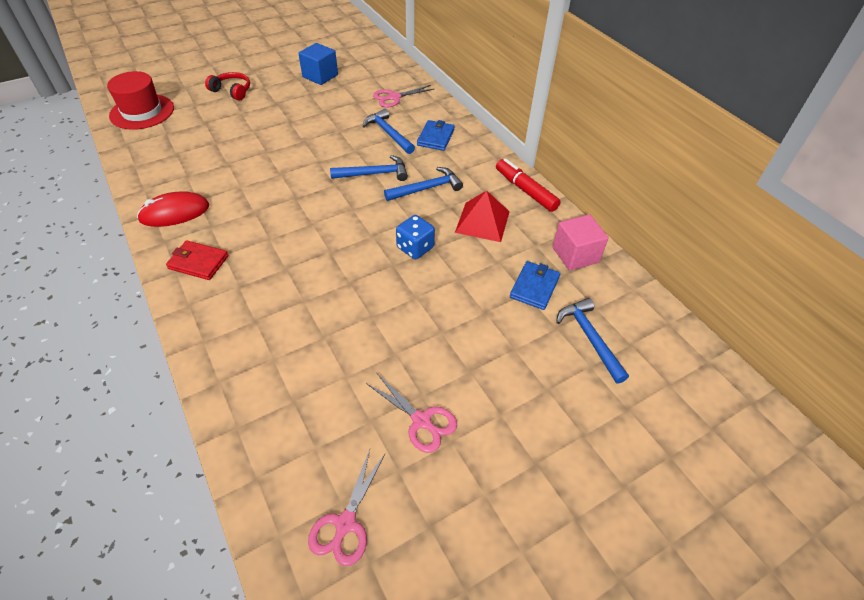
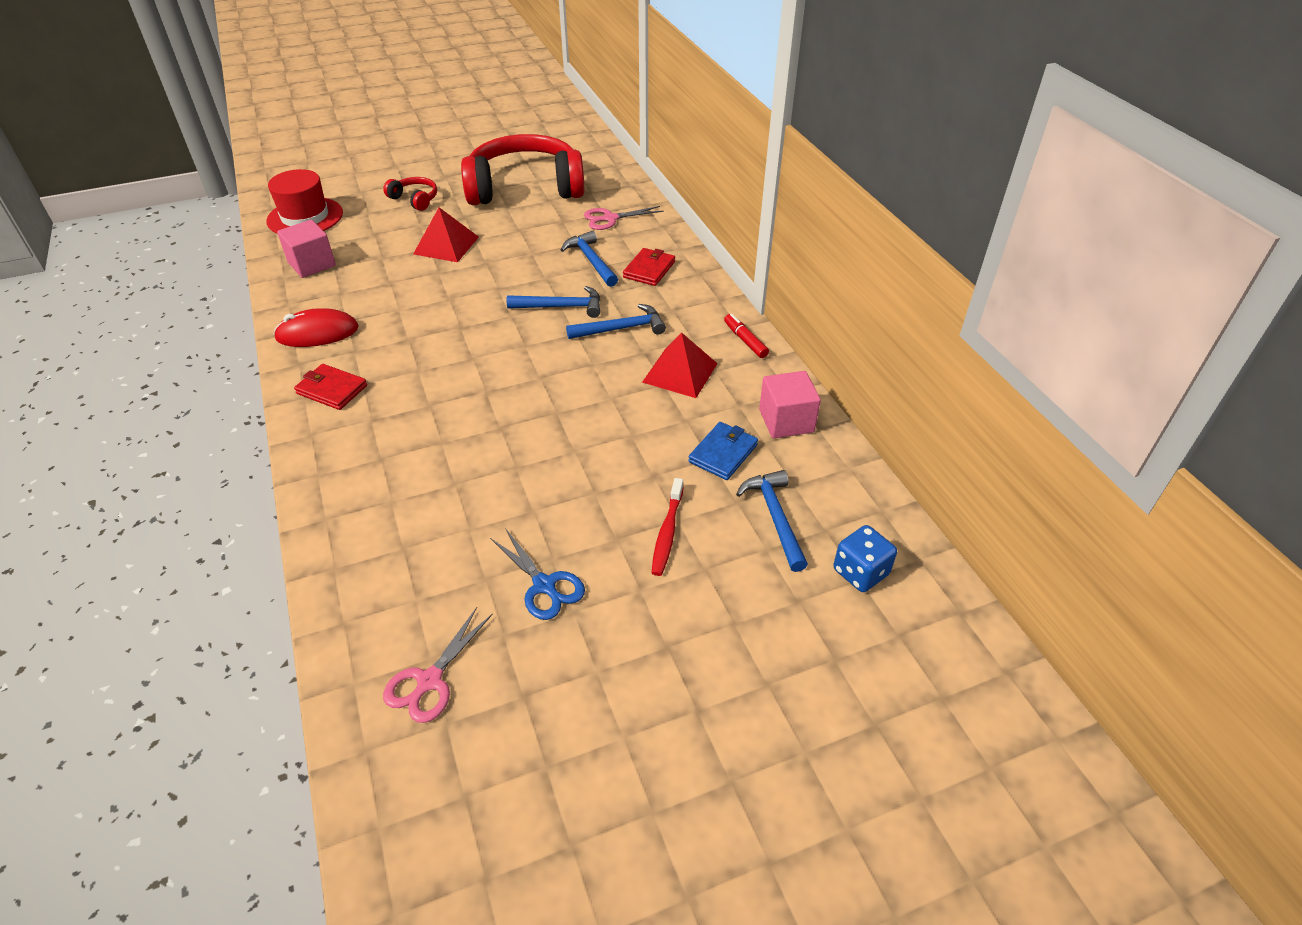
camera: 10 degrees right, 5 degrees down
(157, 152) = (312, 264): none -> pink cube
(267, 128) = (446, 245): none -> red pyramid
(320, 76) = (525, 187): blue cube -> red headphones
(415, 248) = (588, 395): blue dice -> blue dice (860, 572)
(421, 420) = (544, 585): pink scissors -> blue scissors
(436, 137) = (649, 269): blue wallet -> red wallet
(509, 361) = (667, 533): none -> red toothbrush
(525, 190) = (745, 340): red marker -> red marker, size x0.65

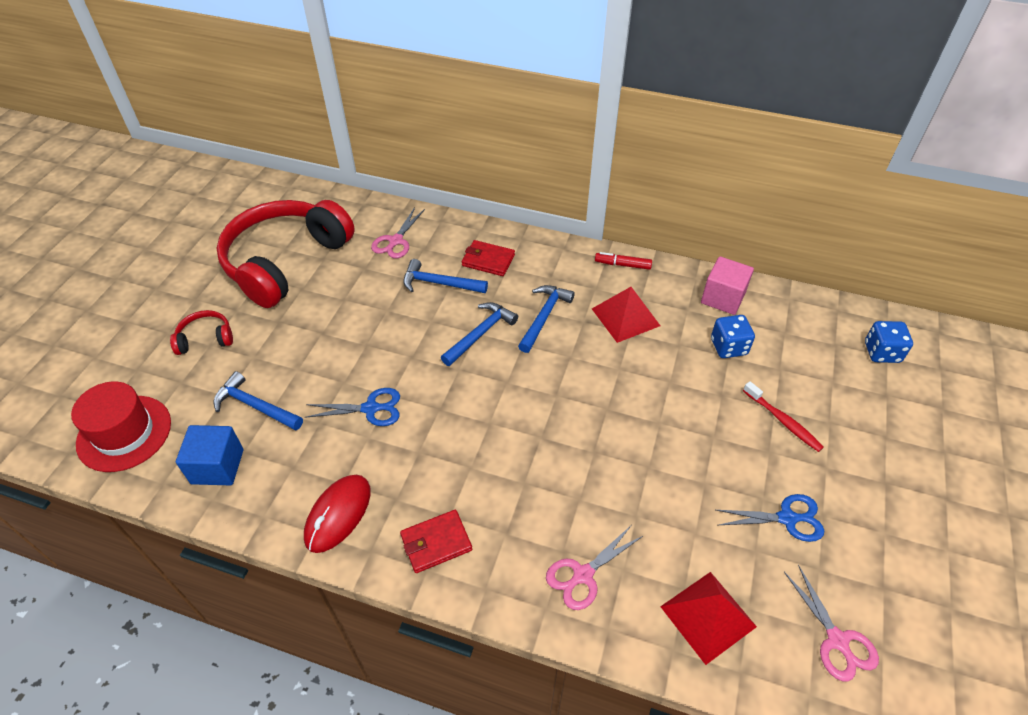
camera: 50 degrees left, 5 degrees up
(312, 264) = (217, 466): pink cube -> blue cube
(366, 480) = (583, 575): none -> pink scissors
(426, 296) = (370, 408): none -> blue scissors
(446, 245) = (308, 356): red pyramid -> red pyramid (708, 616)
(649, 269) = (488, 260): red wallet -> red wallet turned 45 degrees counterclockwise
(723, 453) = (728, 347): blue wallet -> blue dice
(775, 517) = (808, 360): blue hammer -> blue hammer (255, 406)

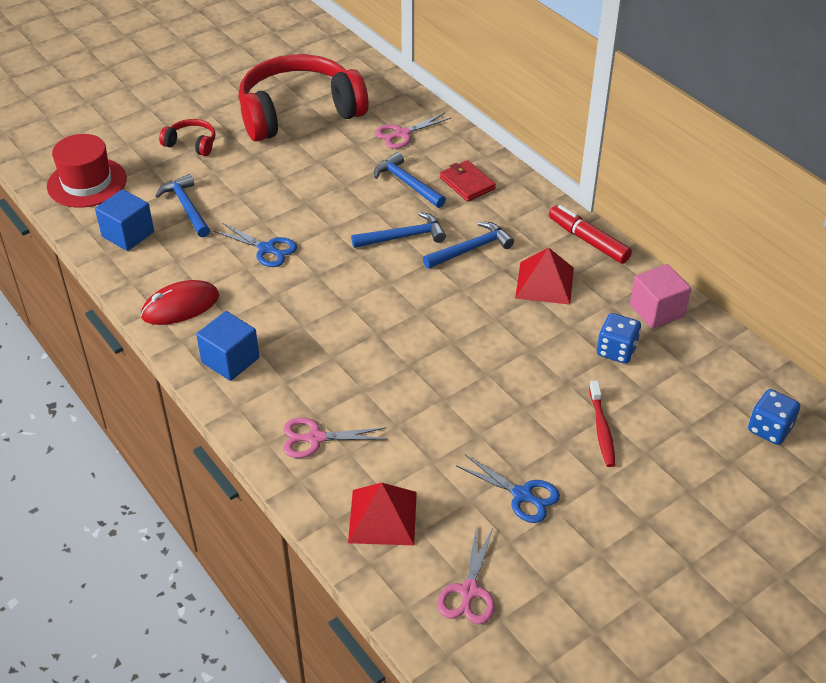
camera: 35 degrees right, 5 degrees down
(436, 543) = (230, 360): red wallet -> blue cube
(622, 265) = (588, 240): red marker -> red marker, size x1.54

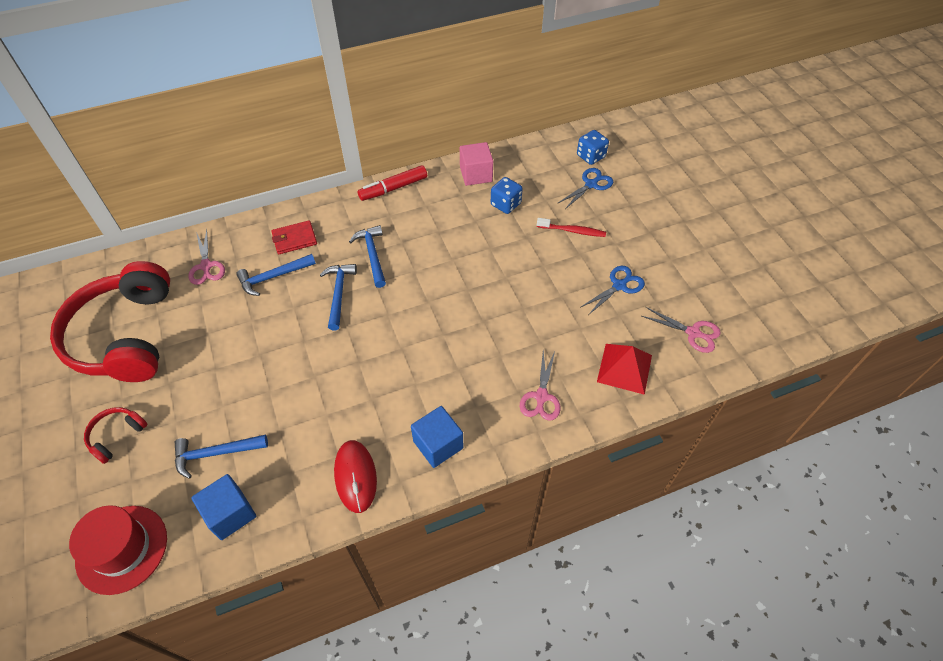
camera: 75 degrees left, 10 degrees up
(266, 249) = (308, 395): blue scissors -> blue scissors (591, 184)
(544, 283) = (426, 223): red pyramid -> none

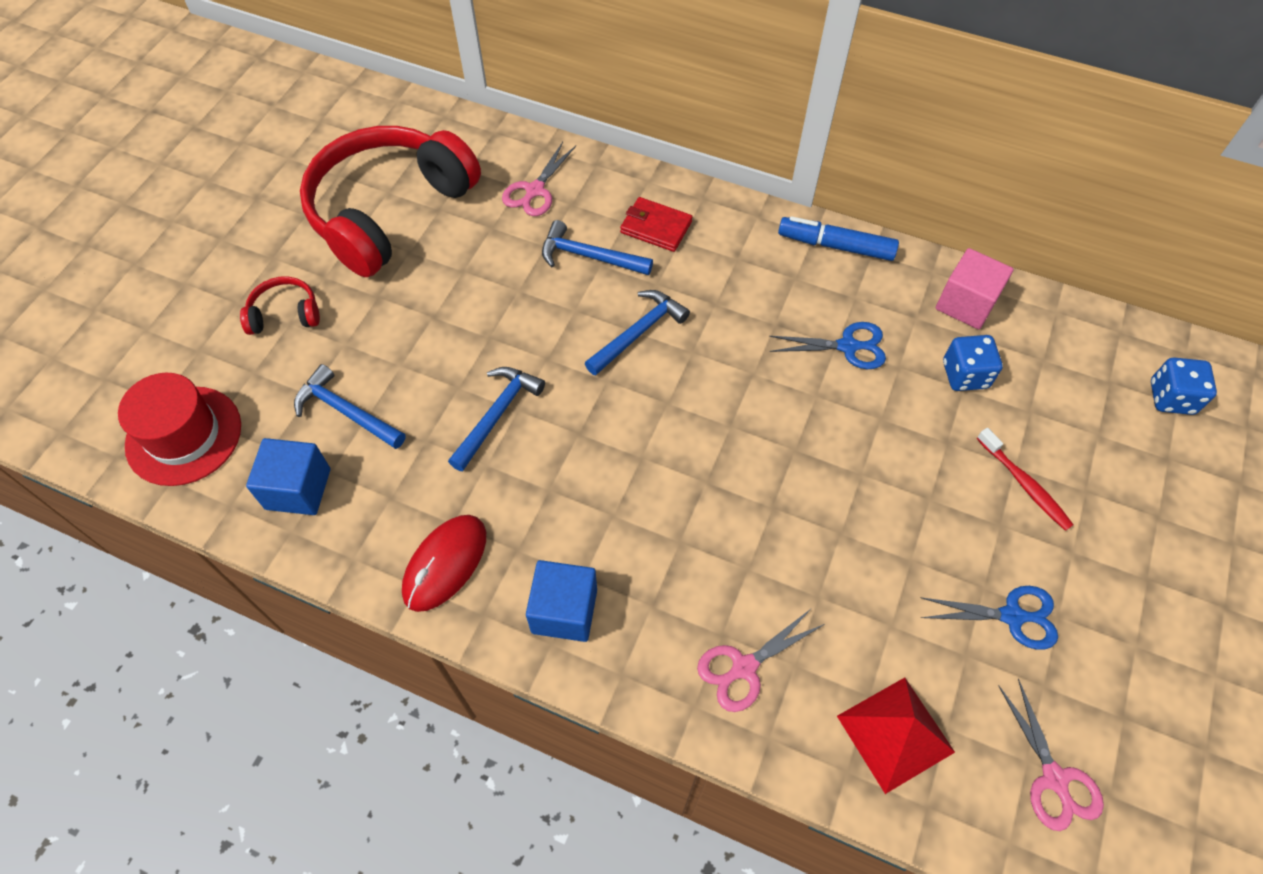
camera: 45 degrees right, 5 degrees up
(372, 255) = (724, 314): blue hammer -> blue hammer (497, 415)
(393, 188) = (835, 245): red marker -> blue marker
(591, 184) = (1126, 439): blue scissors -> blue scissors (847, 346)

